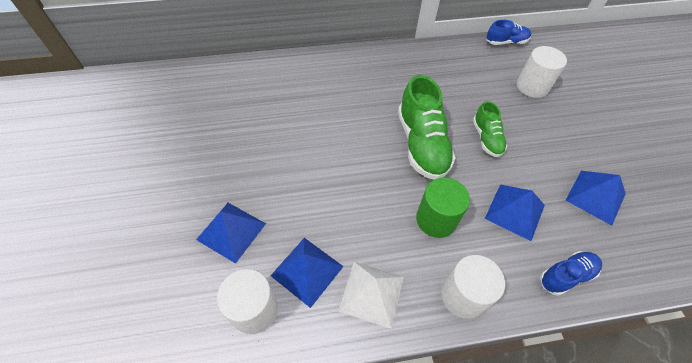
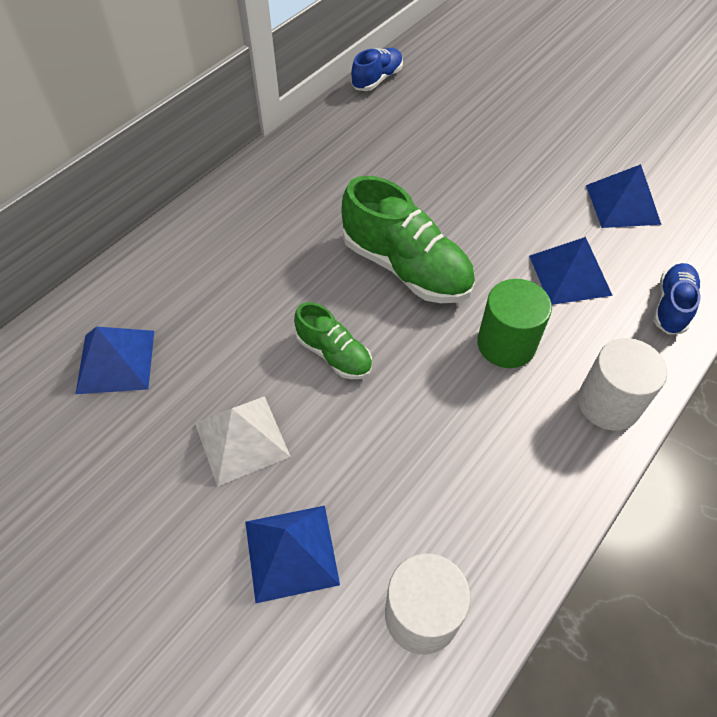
camera: 40 degrees left, 0 degrees up
(307, 271) = (432, 517): blue pyramid -> blue pyramid (116, 361)
(371, 293) = (524, 480): white pyramid -> white pyramid (242, 439)
(486, 138) = (467, 212): green shoe -> green shoe (334, 354)
(532, 86) = (455, 118): white cylinder -> none

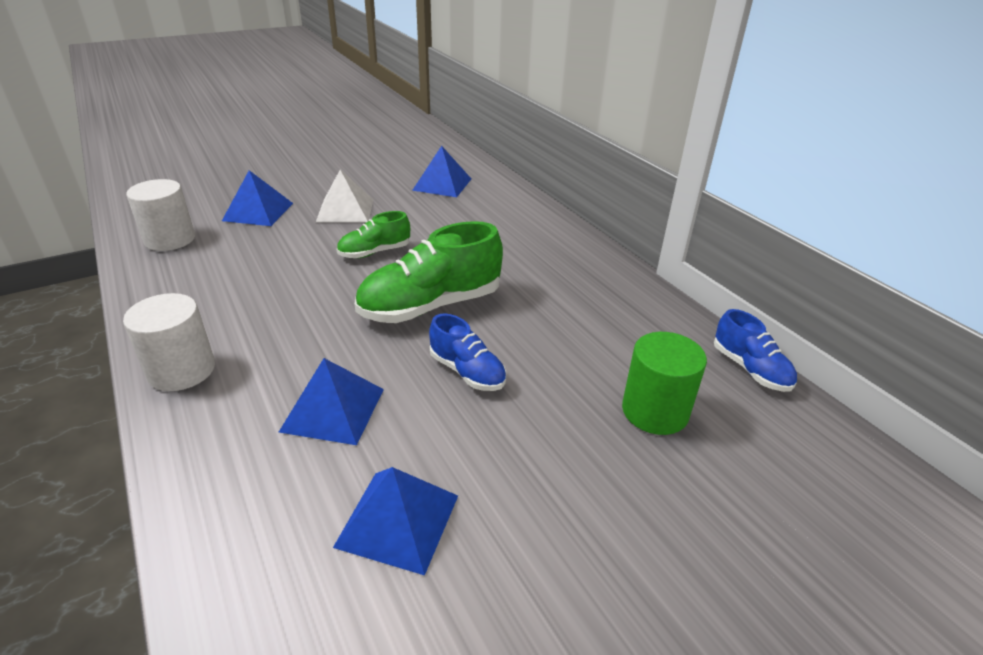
camera: 110 degrees right, 20 degrees down
(506, 344) = (300, 334): green cylinder -> green cylinder (655, 411)
(671, 306) = (215, 478): blue shoe -> blue shoe (467, 372)

